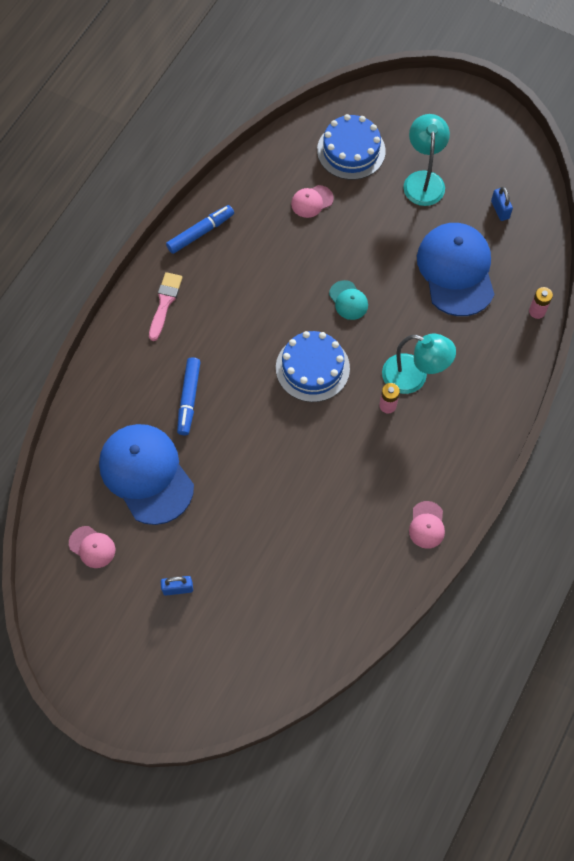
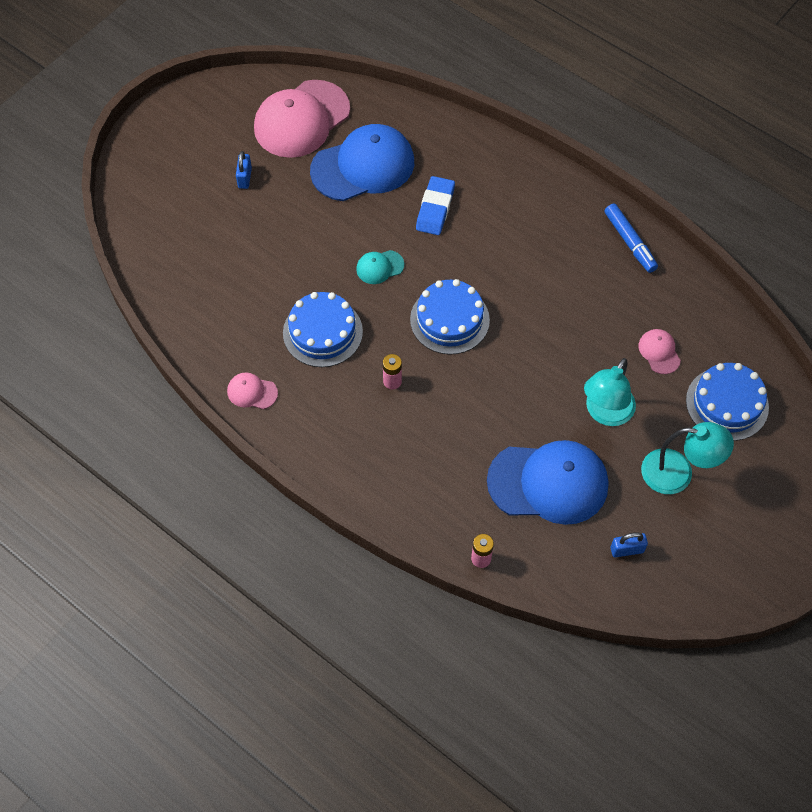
camera: 100 degrees right, 5 degrees down
(92, 547) = (301, 119): pink cap -> pink cap, size x2.28
(165, 303) = (548, 201): pink brush -> none
(189, 399) = (435, 209): blue marker -> blue eraser
(348, 300) = (525, 366): turquoise cap -> turquoise cap (379, 267)
(348, 475) = (322, 332): none -> blue cake
(414, 377) = (420, 412): turquoise lamp -> turquoise lamp (605, 413)

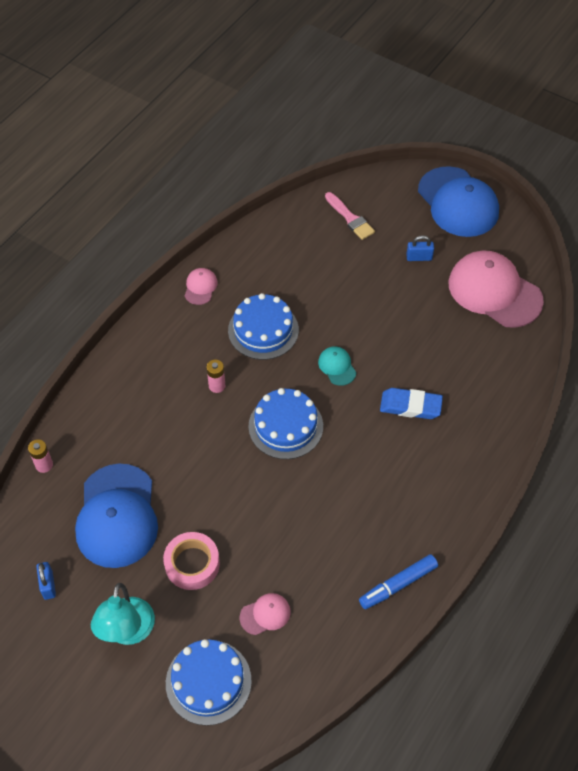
camera: 85 degrees right, 5 degrees down
(176, 235) = (350, 218): none -> pink brush
(363, 166) = (449, 344): blue cap -> blue cap (458, 202)
(605, 413) = (192, 564): turquoise lamp -> pink tape

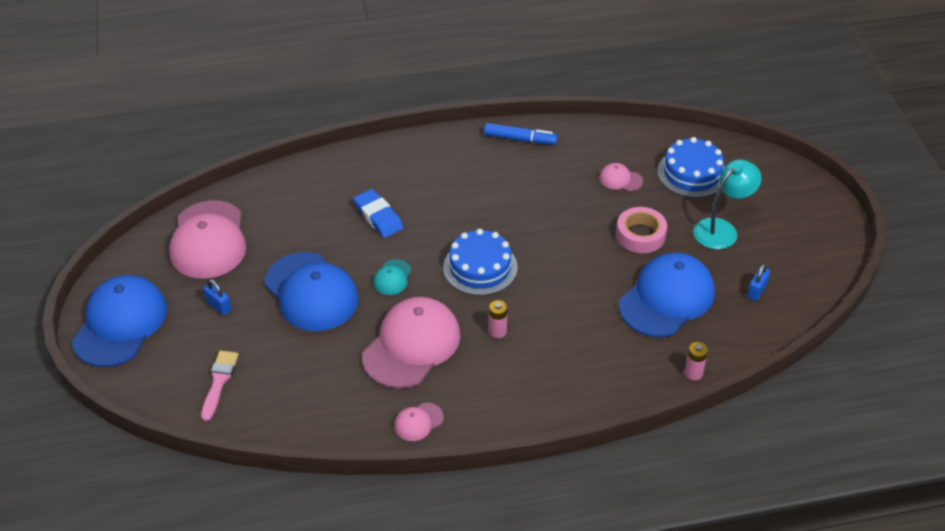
camera: 135 degrees left, 10 degrees down
(263, 330) = (412, 345): blue cake -> pink cap
(375, 312) = (311, 292): none -> blue cap

